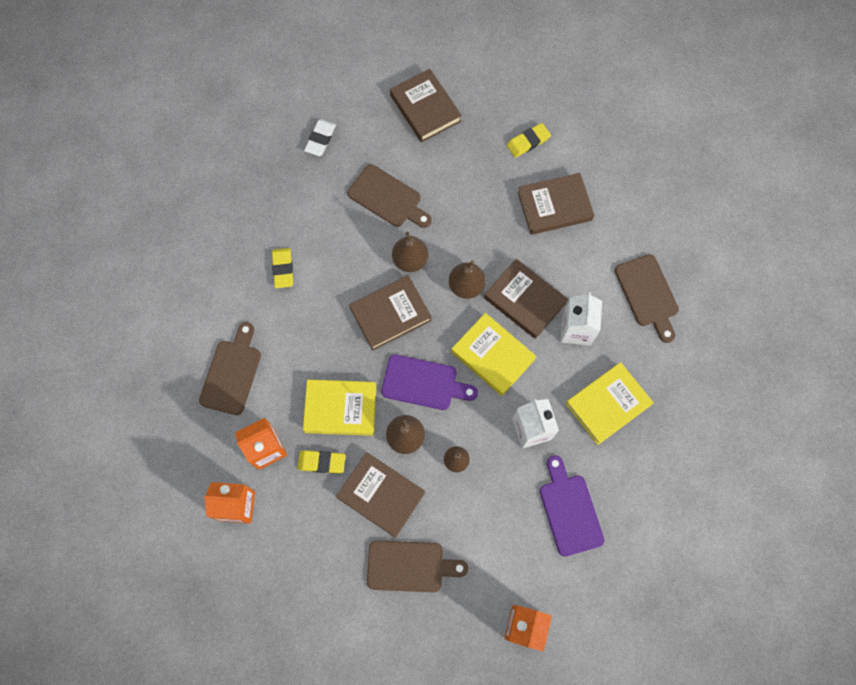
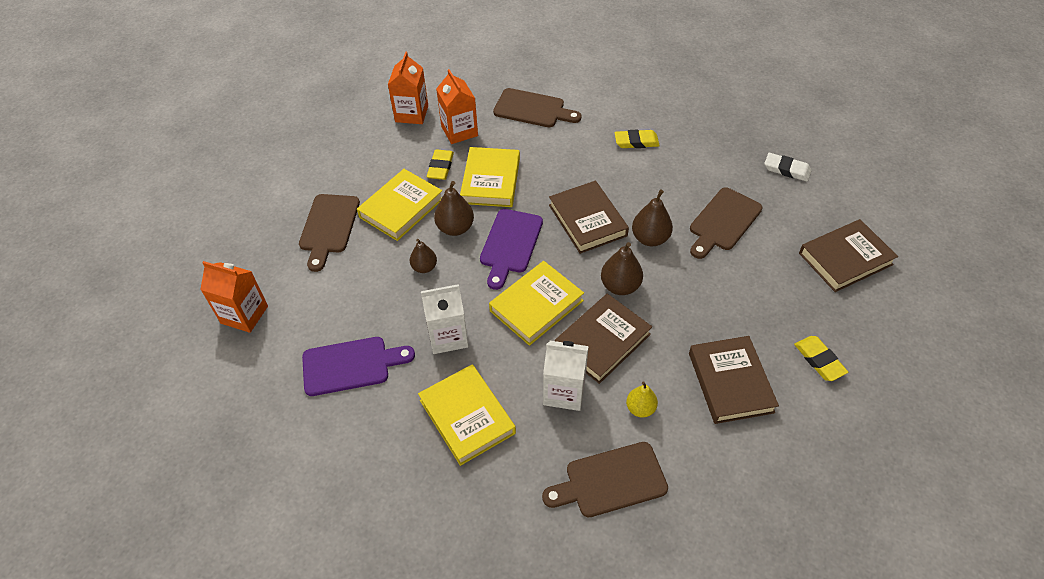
camera: 95 degrees right, 20 degrees down
(381, 495) = (401, 208): brown book -> yellow book
(585, 272) = (640, 408): none -> yellow pear

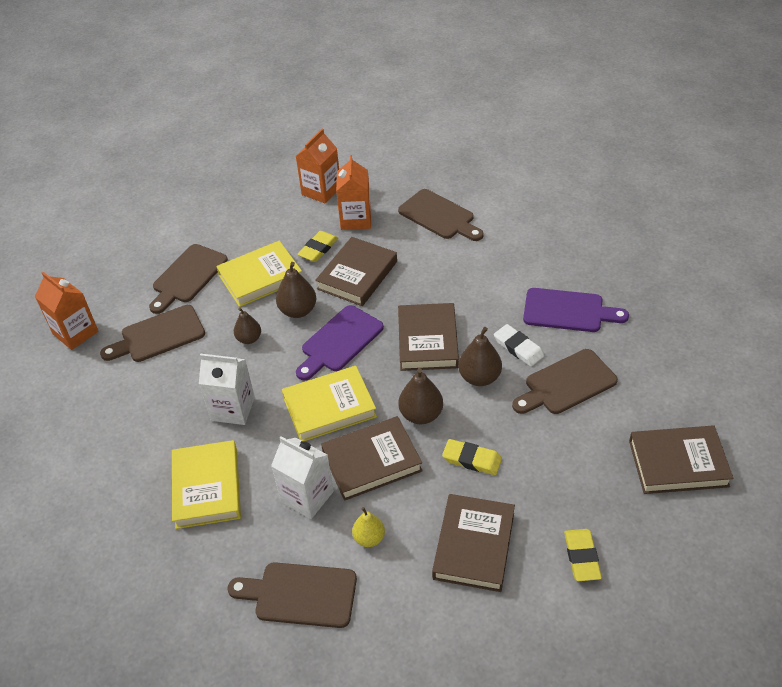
camera: 25 degrees right, 5 degrees down
(333, 291) = (158, 335): none -> brown cutting board
(351, 365) = (136, 407): purple cutting board -> purple cutting board (568, 311)
(491, 181) = (357, 275): yellow book -> brown book
(636, 142) = (525, 276): yellow eraser -> yellow eraser (472, 459)
(786, 169) = (671, 350): white eraser -> white eraser (518, 348)

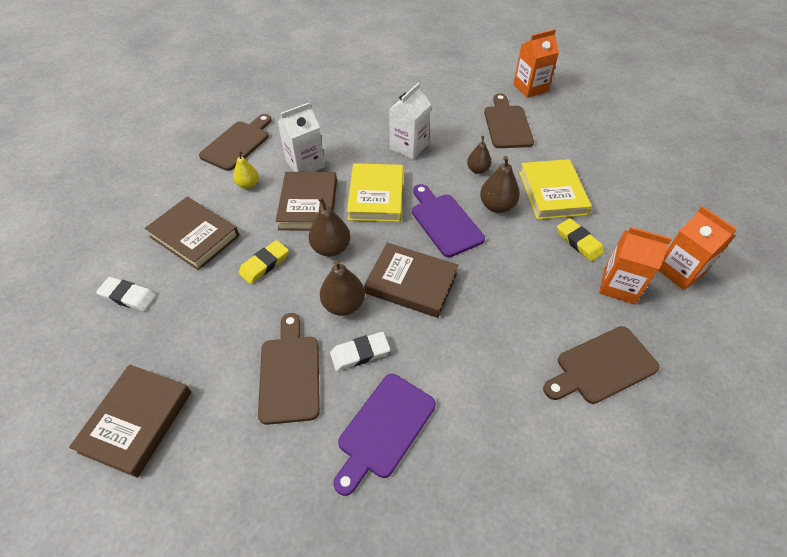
camera: 110 degrees right, 5 degrees up
(187, 276) = (571, 151): brown cutting board -> none
(207, 487) = (348, 122): yellow book -> none
(357, 275) = (527, 260): brown book -> none
(582, 557) = (128, 296): yellow eraser -> white eraser

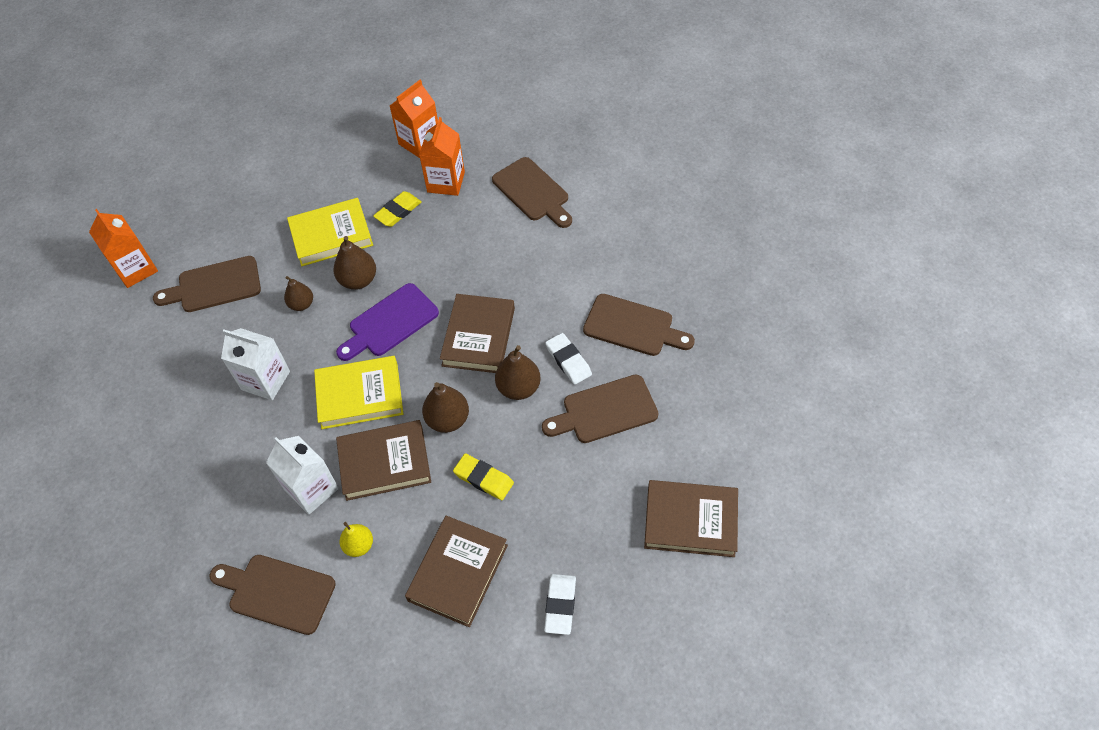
camera: 100 degrees left, 5 degrees up
(383, 429) = (633, 327): purple cutting board -> brown cutting board

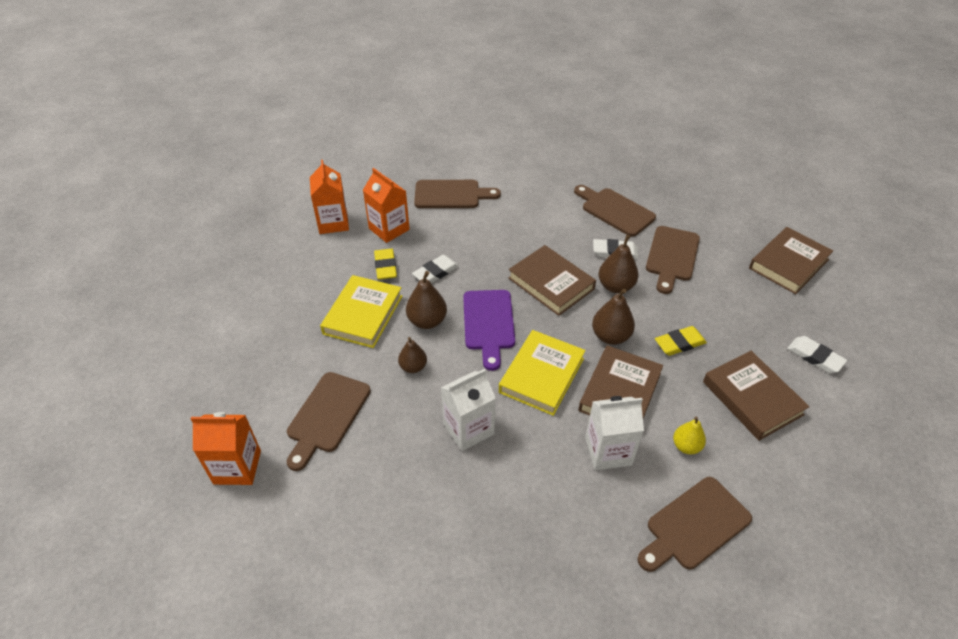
camera: 55 degrees left, 10 degrees down
(420, 248) = (435, 272): none -> white eraser
(633, 327) = (615, 210): brown cutting board -> brown cutting board turned 105 degrees counterclockwise

